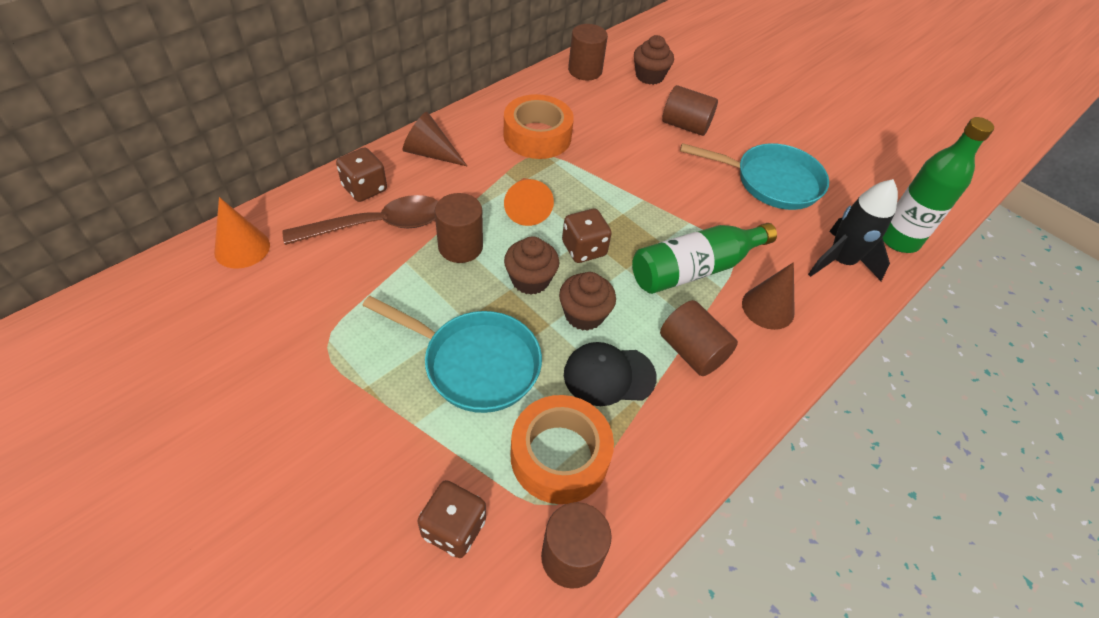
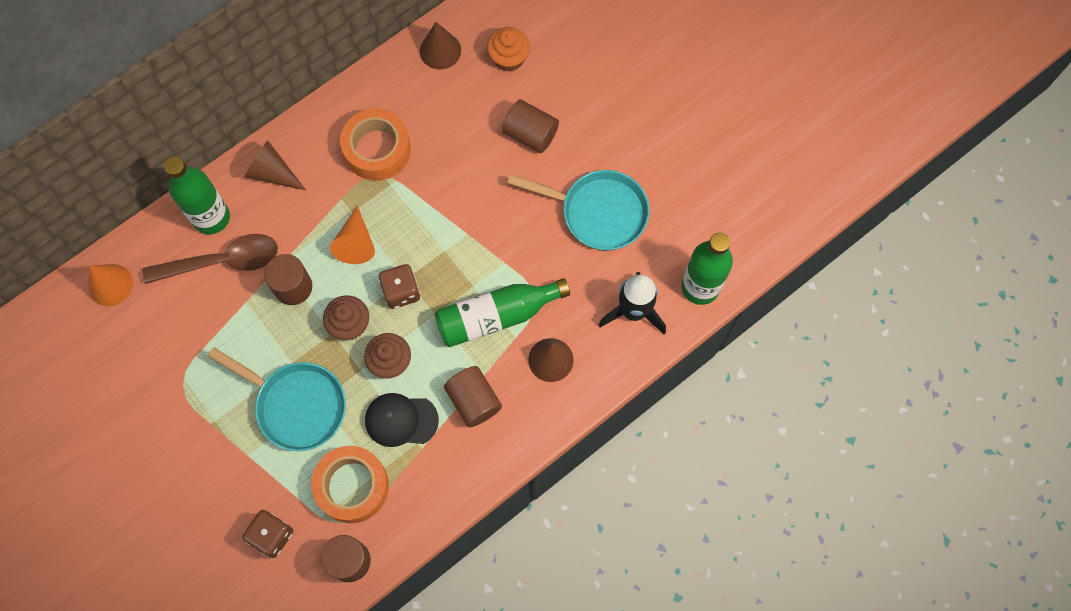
camera: 10 degrees right, 20 degrees up
(365, 188) = (211, 218): brown dice -> green bottle
(585, 71) = (440, 50): brown cylinder -> brown cone
(649, 76) = (509, 58): brown cupcake -> orange cupcake

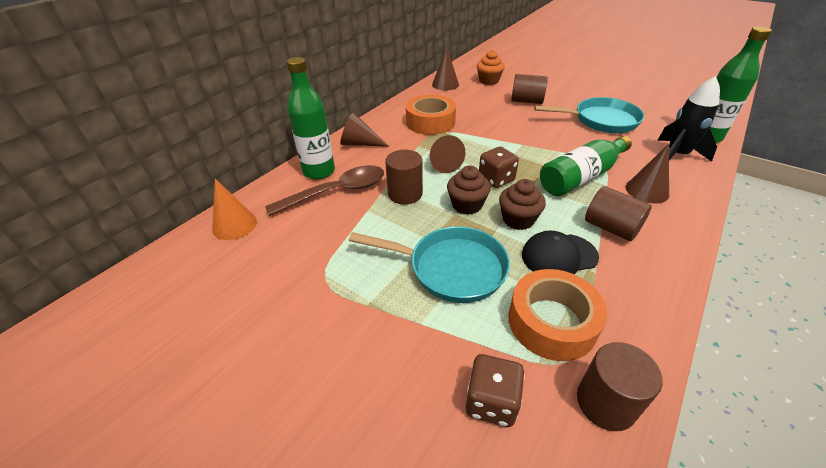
camera: 15 degrees left, 30 degrees down
(356, 243) = (442, 163): orange cone -> brown cone

